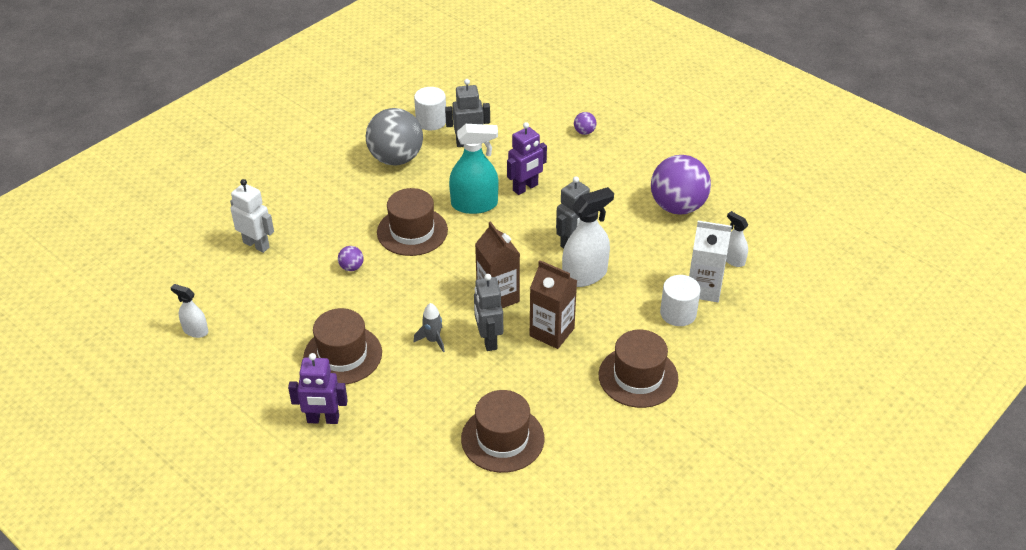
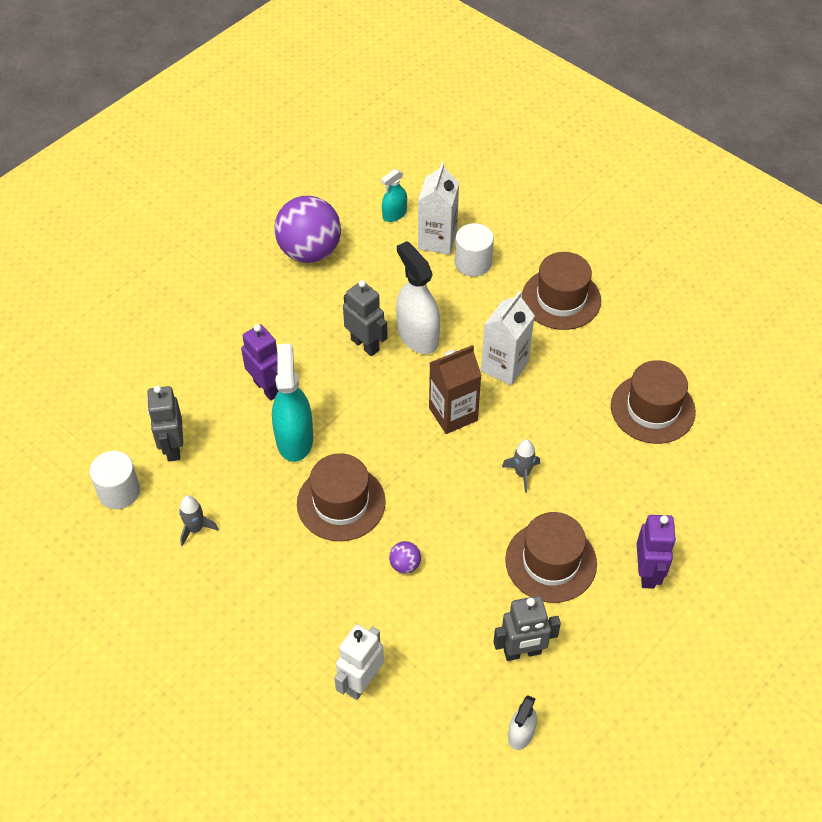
camera: 90 degrees left, 10 degrees up
(396, 158) = (195, 529): grey ball -> grey rocket
(488, 340) = (519, 422): grey robot -> grey robot (522, 652)
(552, 332) = (504, 366): brown carton -> white carton
(584, 132) = (166, 328): purple ball -> none
(733, 259) = (394, 214): white spray bottle -> turquoise spray bottle

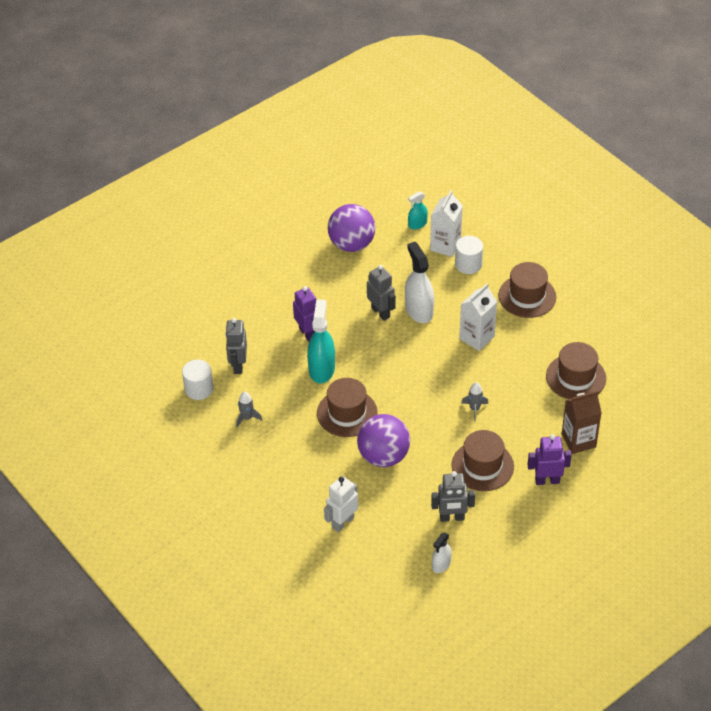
camera: 10 degrees right, 5 degrees down
(405, 564) = (383, 456): purple ball -> purple ball, size x2.43
(453, 414) = (434, 365): brown carton -> brown carton (578, 440)
(647, 573) = (547, 480): purple robot -> purple robot turned 105 degrees counterclockwise

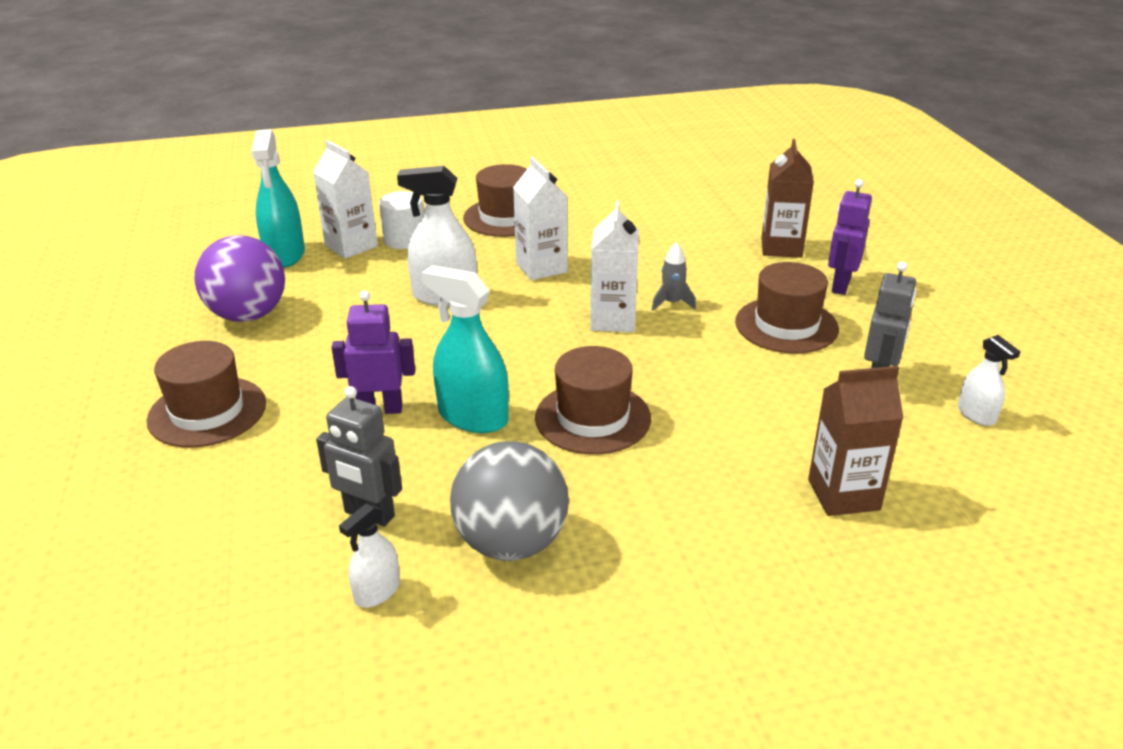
camera: 65 degrees left, 15 degrees down
(199, 389) = (377, 592): white cylinder -> white spray bottle
(247, 418) = (511, 543): grey rocket -> grey ball
(342, 522) = (843, 495): white robot -> brown carton
(381, 312) = (413, 328): grey robot -> none
(383, 456) = (713, 407): purple ball -> none
(417, 224) = (285, 255): turquoise spray bottle -> turquoise spray bottle, size x1.81
(440, 389) = (613, 320): none -> white carton
(576, 377) = (671, 223): brown hat -> brown hat (207, 412)

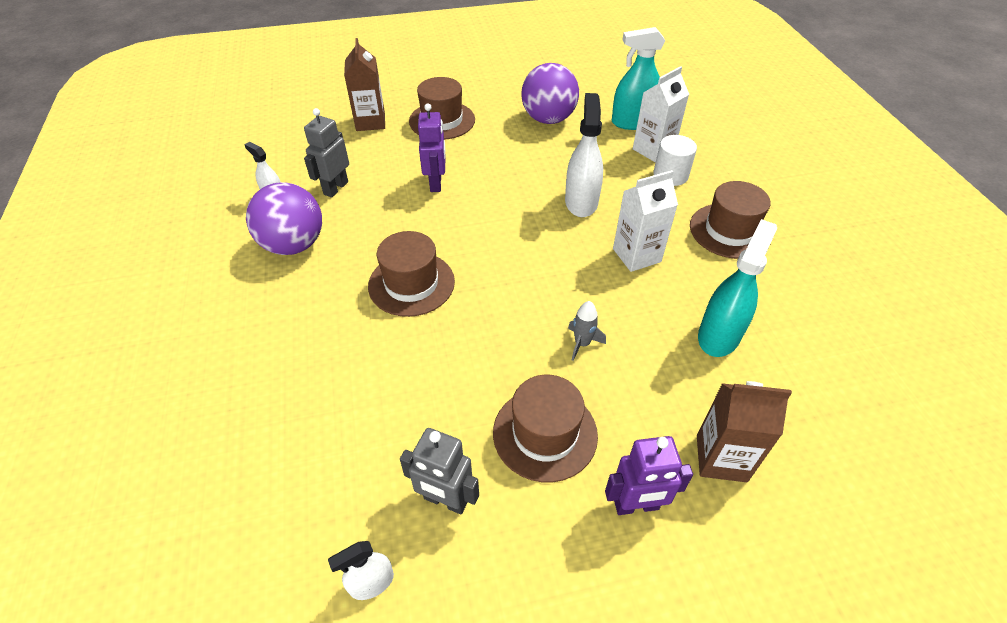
camera: 90 degrees right, 15 degrees up
(473, 417) = (422, 224): turquoise spray bottle -> turquoise spray bottle (719, 335)
(511, 543) = (294, 245): grey ball -> purple ball
(613, 320) = (550, 300): white carton -> none
(840, 285) = (636, 506): purple robot -> purple robot turned 150 degrees clockwise
(843, 495) = (286, 431): brown carton -> brown carton (370, 122)

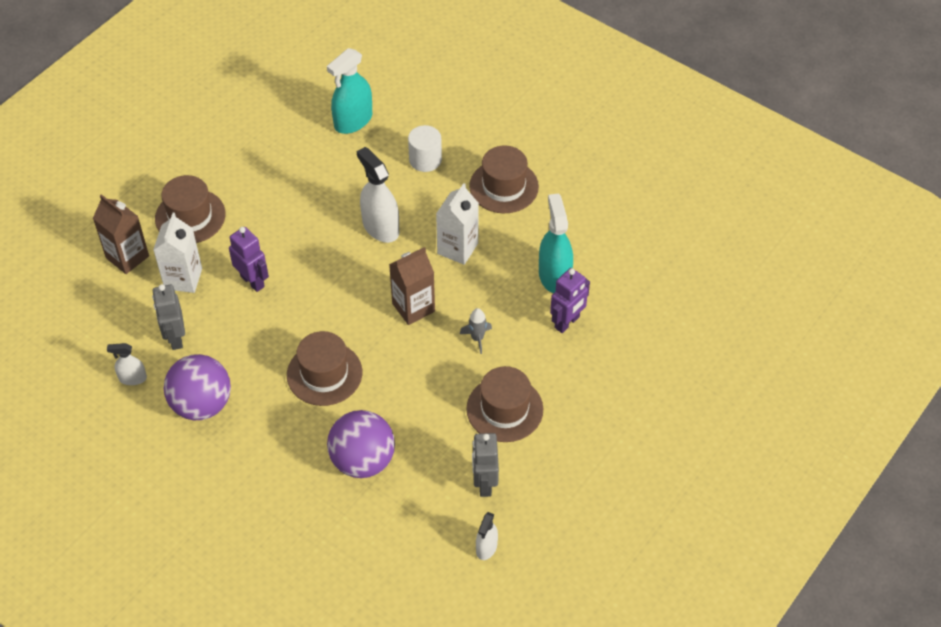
camera: 40 degrees left, 5 degrees up
(445, 500) = (484, 483): grey robot -> grey robot turned 105 degrees clockwise
(548, 119) = (280, 159): purple ball -> purple ball (363, 460)
(636, 506) = (586, 412): purple robot -> purple robot (567, 322)
(653, 150) = (392, 141): white carton -> white carton (183, 278)
(721, 458) = (609, 354): brown carton -> brown carton (413, 307)

